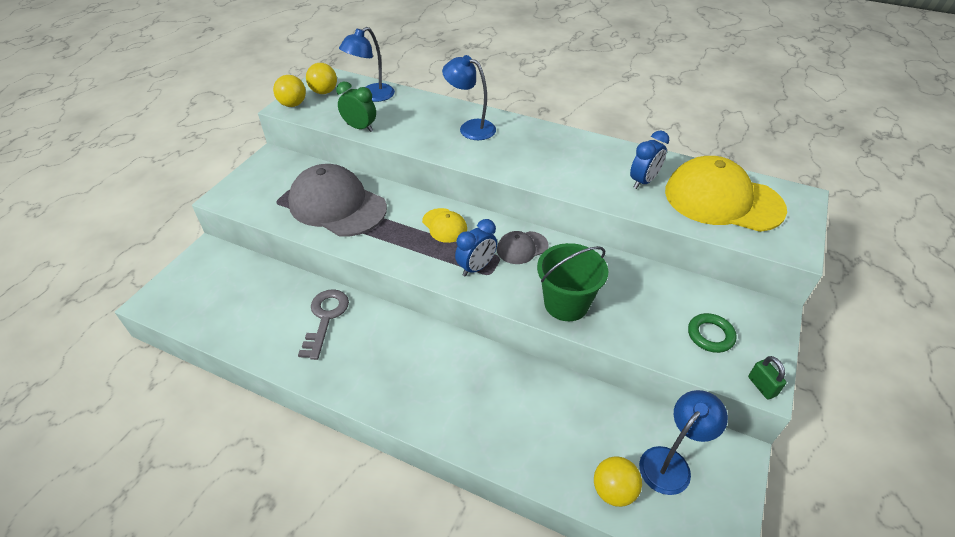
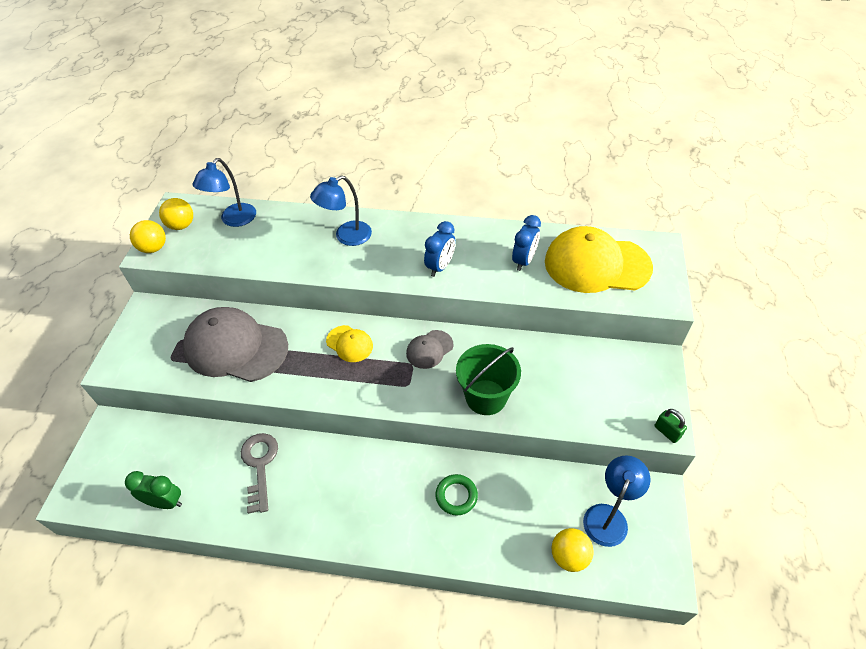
camera: 15 degrees left, 5 degrees up
(360, 128) = (235, 261): green clock -> green clock (165, 502)
(470, 128) = (346, 237): blue lamp -> blue lamp turned 45 degrees counterclockwise
(476, 267) = (394, 381): blue clock -> blue clock (440, 267)
(710, 335) = (615, 395): green ring -> green ring (456, 496)

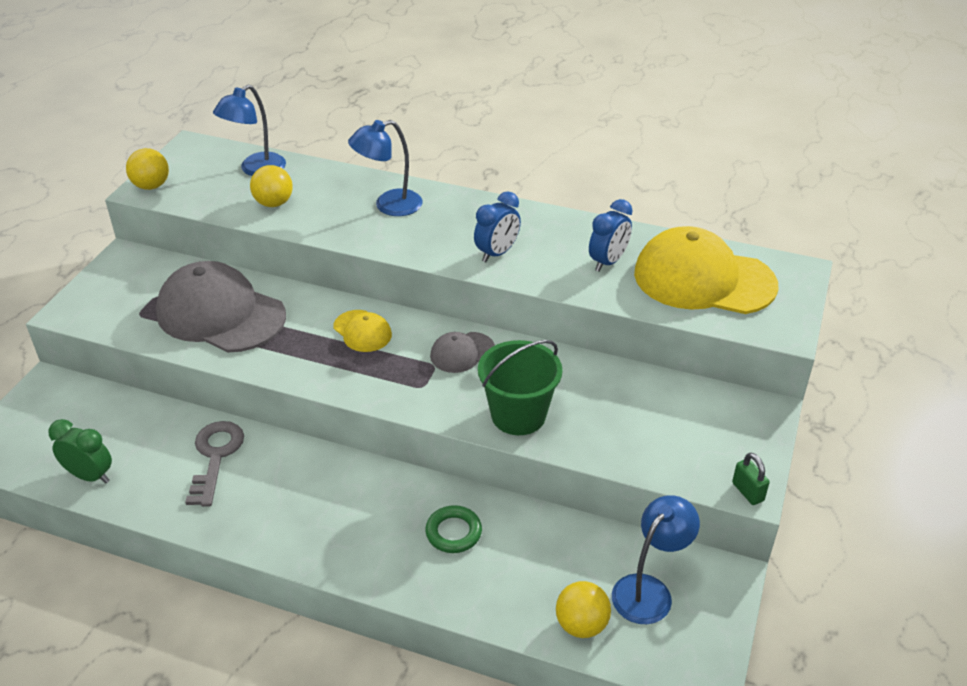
camera: 10 degrees right, 10 degrees down
(181, 225) = (191, 167): yellow ball -> yellow ball (274, 203)

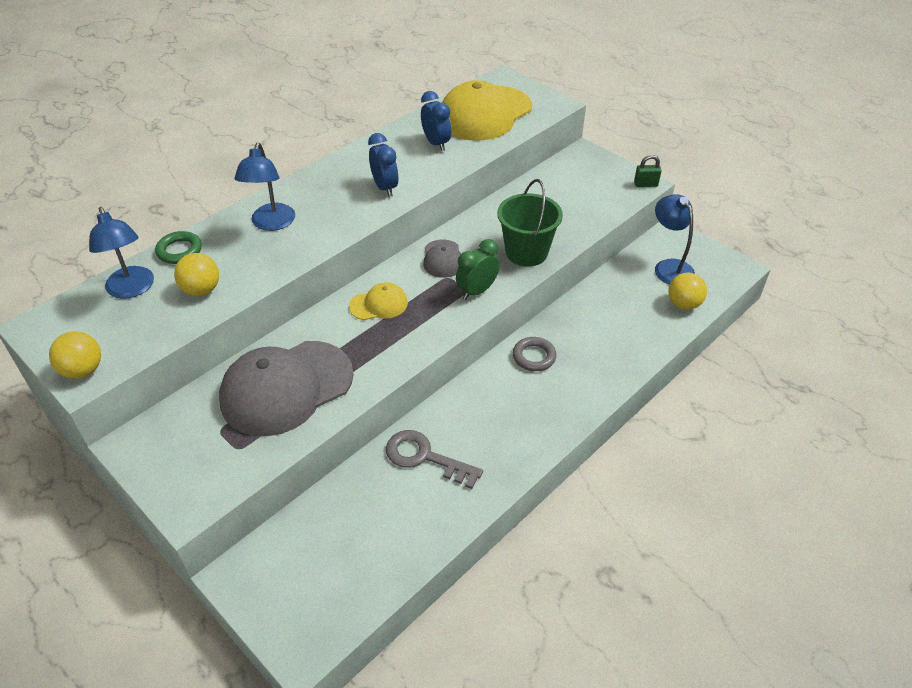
camera: 65 degrees left, 5 degrees up
(90, 476) = (394, 556): green clock -> green clock (477, 291)
(399, 498) = (534, 357): none -> grey ring
(453, 532) = (581, 338): green ring -> green ring (179, 251)

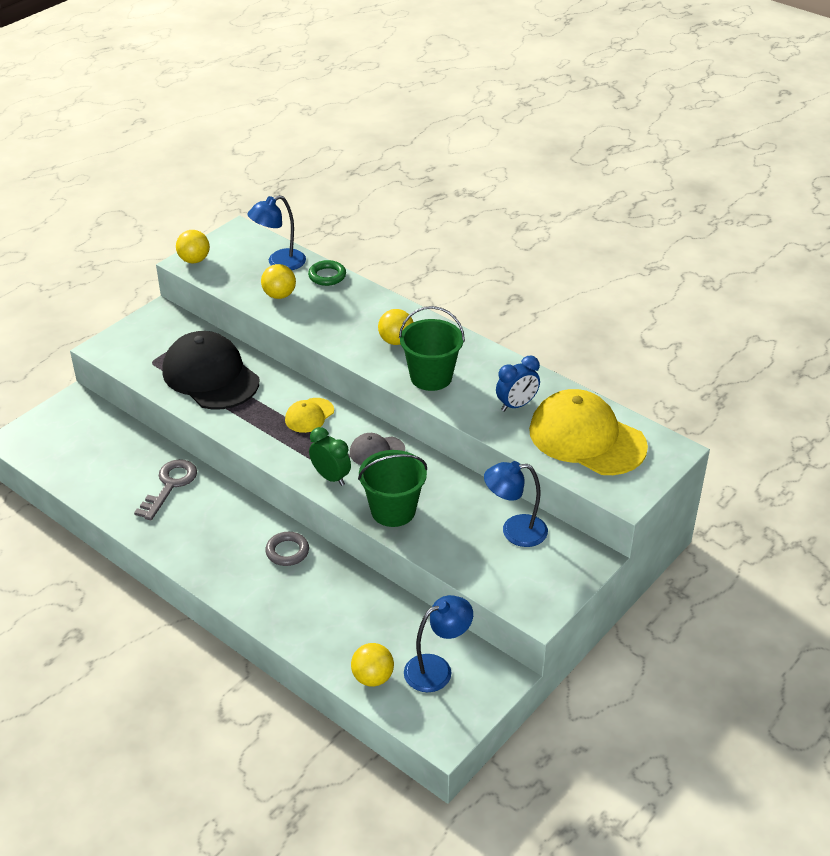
camera: 85 degrees right, 5 degrees down
(271, 224) = (367, 317): blue lamp -> blue lamp (514, 531)
(286, 388) = (210, 376): grey cap -> black cap
(320, 206) = (396, 341): none -> yellow ball
(379, 304) = (309, 415): yellow cap -> yellow cap turned 60 degrees clockwise
(385, 188) = (431, 377): blue clock -> green bucket
(645, 184) = (536, 615): green padlock -> none

